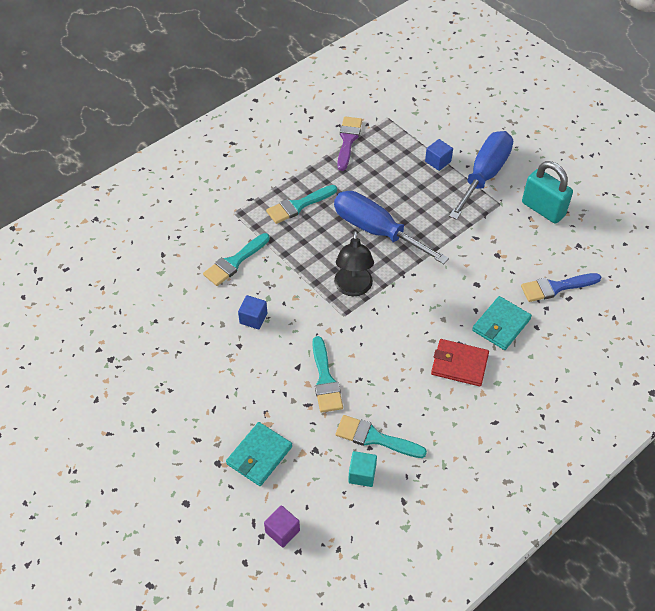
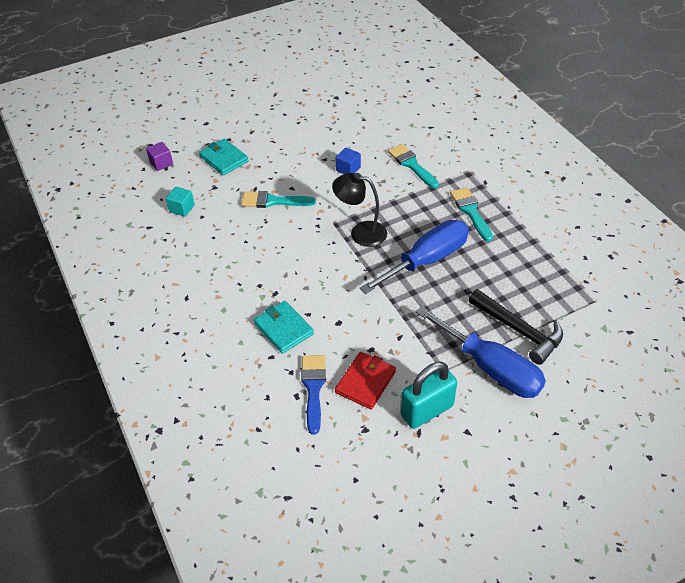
camera: 105 degrees right, 5 degrees down
(348, 140) = (560, 261): purple brush -> none
(374, 438) = (208, 220): turquoise brush -> none
(438, 161) = (518, 330): blue cube -> black hammer
(459, 364) = (253, 287): red wallet -> red wallet (365, 382)

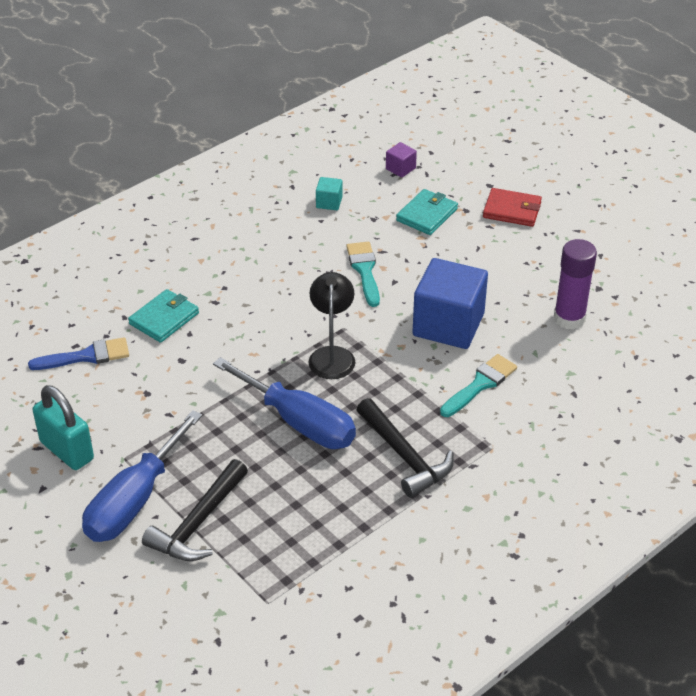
camera: 75 degrees right, 5 degrees down
(348, 169) = (448, 325): blue cube -> blue cube, size x2.32
(361, 115) = (569, 318): none -> purple glue stick
(365, 382) = (100, 395): red wallet -> red wallet (512, 210)
(470, 211) = (404, 456): turquoise brush -> black hammer

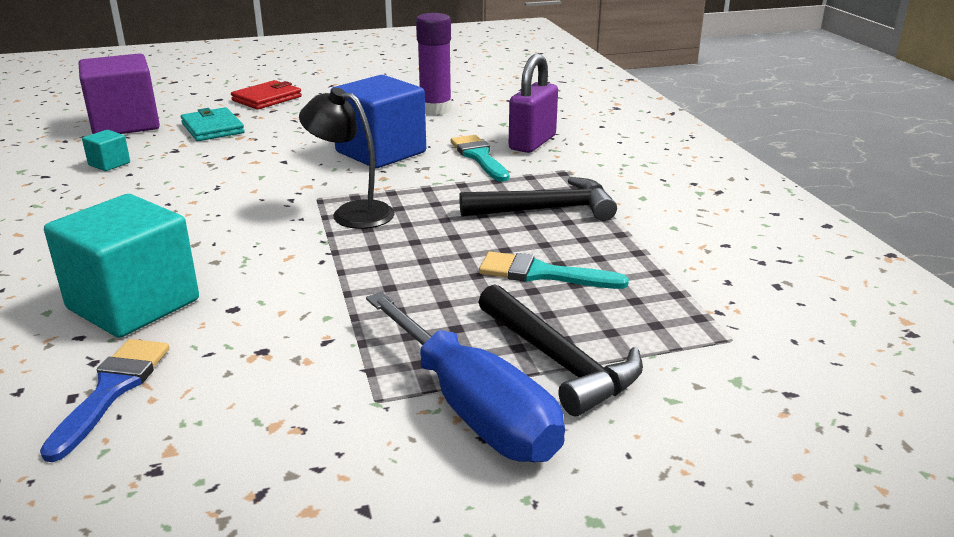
camera: 65 degrees left, 15 degrees down
(67, 451) = (302, 458): turquoise padlock -> none
(164, 318) = (133, 304): turquoise wallet -> turquoise cube
(299, 422) = (439, 253): blue screwdriver -> none
(364, 270) = (245, 170): turquoise brush -> turquoise brush (542, 274)
(400, 168) = (125, 124): purple cube -> purple cube, size x2.32
(537, 406) = (532, 143): none -> purple padlock

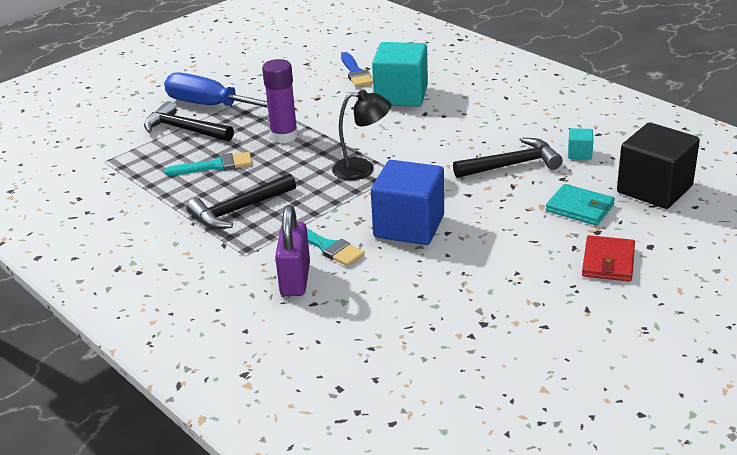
camera: 155 degrees right, 5 degrees up
(125, 124) = (654, 189): purple cube -> black cube
(192, 172) = (512, 165): none -> black hammer
(435, 109) = (428, 301): purple glue stick -> purple glue stick (284, 136)

